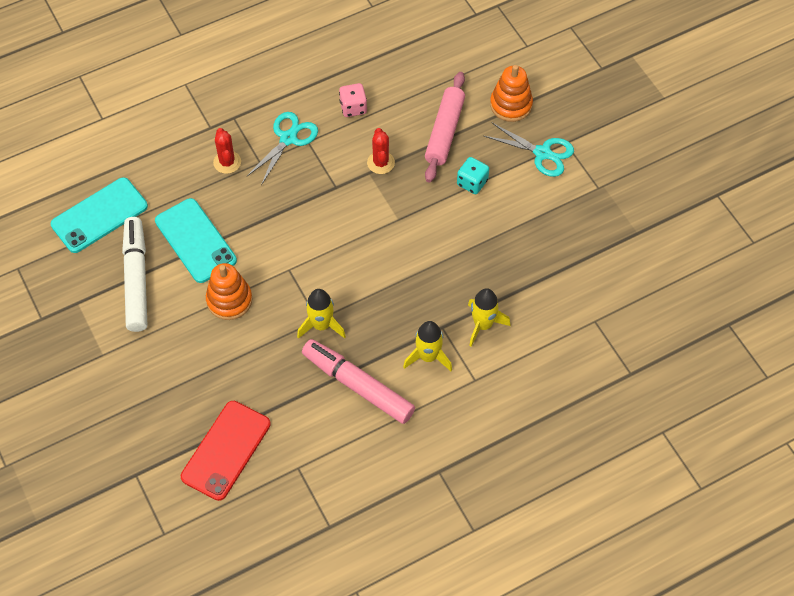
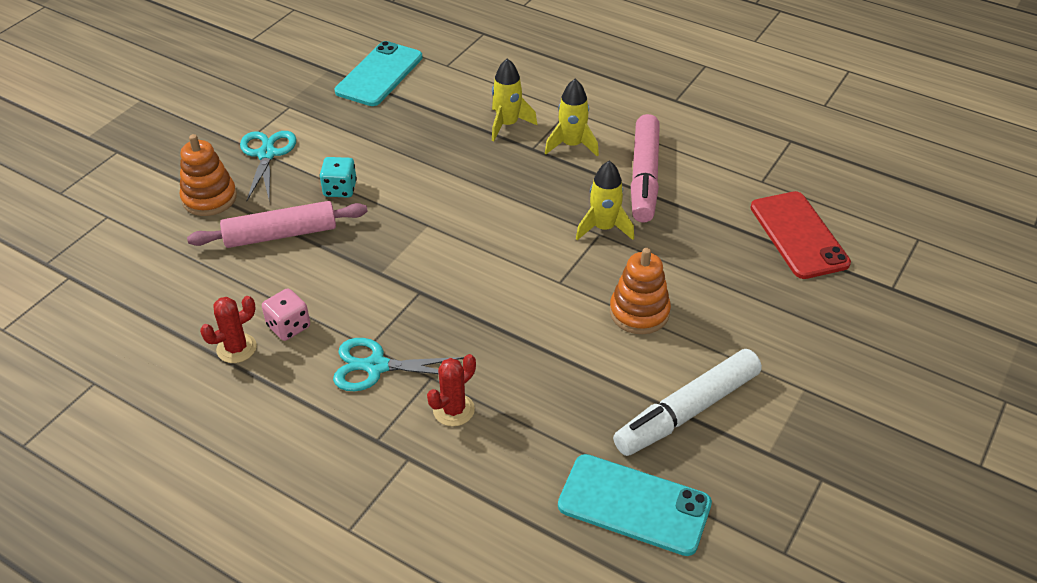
camera: 120 degrees left, 15 degrees down
(195, 241) = (590, 382): turquoise phone -> turquoise phone (379, 74)
(226, 450) = (798, 235): red phone -> red phone turned 75 degrees clockwise
(381, 163) = (359, 268): red cactus -> red cactus (236, 348)

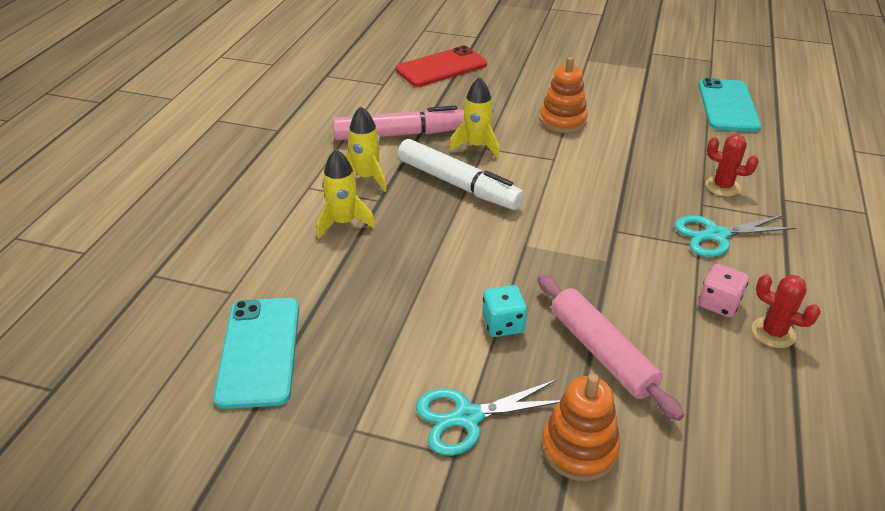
camera: 105 degrees left, 5 degrees down
(376, 366) = (716, 235): turquoise scissors -> turquoise scissors turned 90 degrees clockwise
(379, 74) = (259, 351): turquoise phone -> turquoise phone turned 75 degrees clockwise
(687, 411) = (639, 95): white marker -> white marker (458, 184)

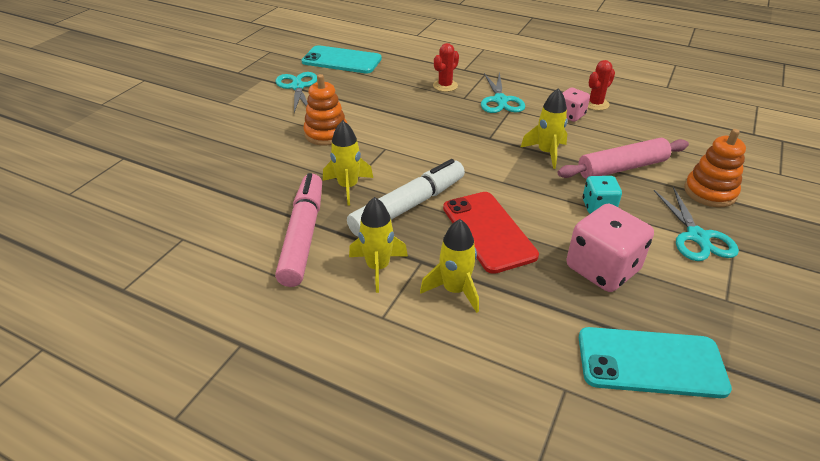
camera: 80 degrees left, 0 degrees up
(389, 323) = (602, 269): none -> pink dice
(441, 67) = (176, 190): red phone -> red phone (488, 231)
(604, 280) = (546, 153): none -> yellow rocket
(645, 89) = (297, 87): none -> turquoise scissors

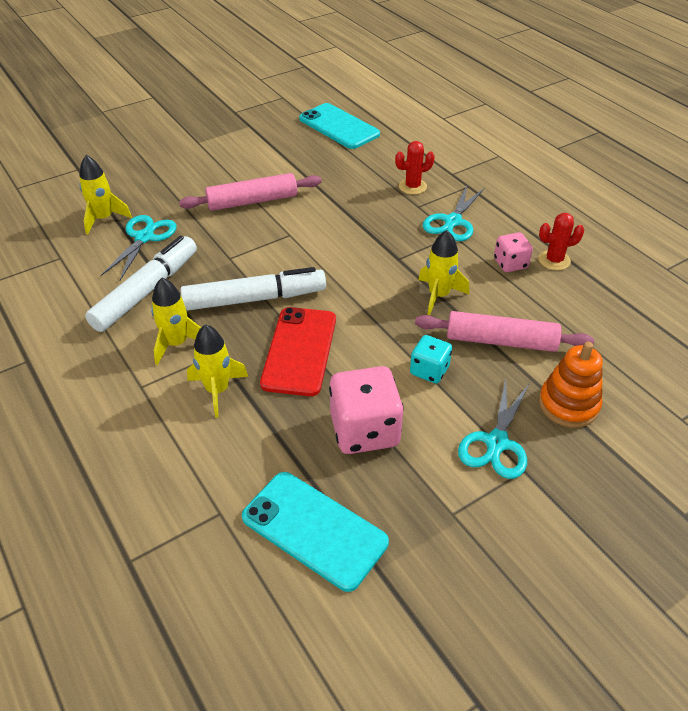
camera: 30 degrees right, 5 degrees up
(297, 87) = (272, 144): turquoise scissors -> turquoise scissors (144, 238)
(303, 236) = (146, 291): pink marker -> white marker
(326, 134) = (252, 201): orange stacking toy -> pink rolling pin
(348, 187) = (222, 261): yellow rocket -> yellow rocket (104, 219)

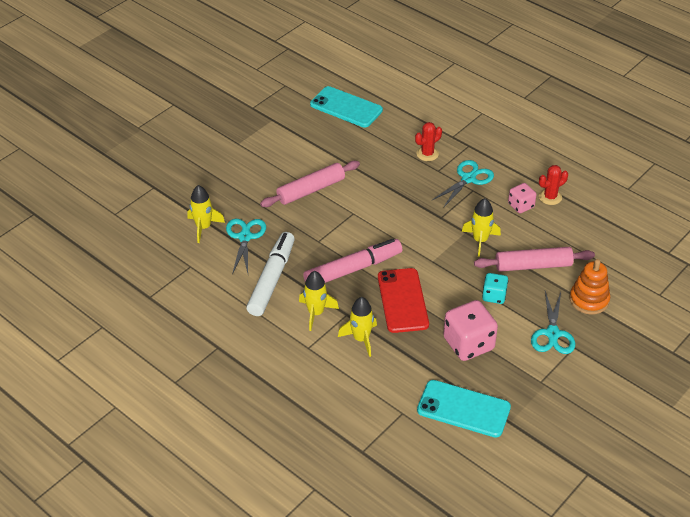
camera: 15 degrees left, 0 degrees up
(254, 299) = (353, 269): white marker -> pink marker
(453, 221) = (468, 179): turquoise scissors -> turquoise scissors turned 150 degrees counterclockwise

